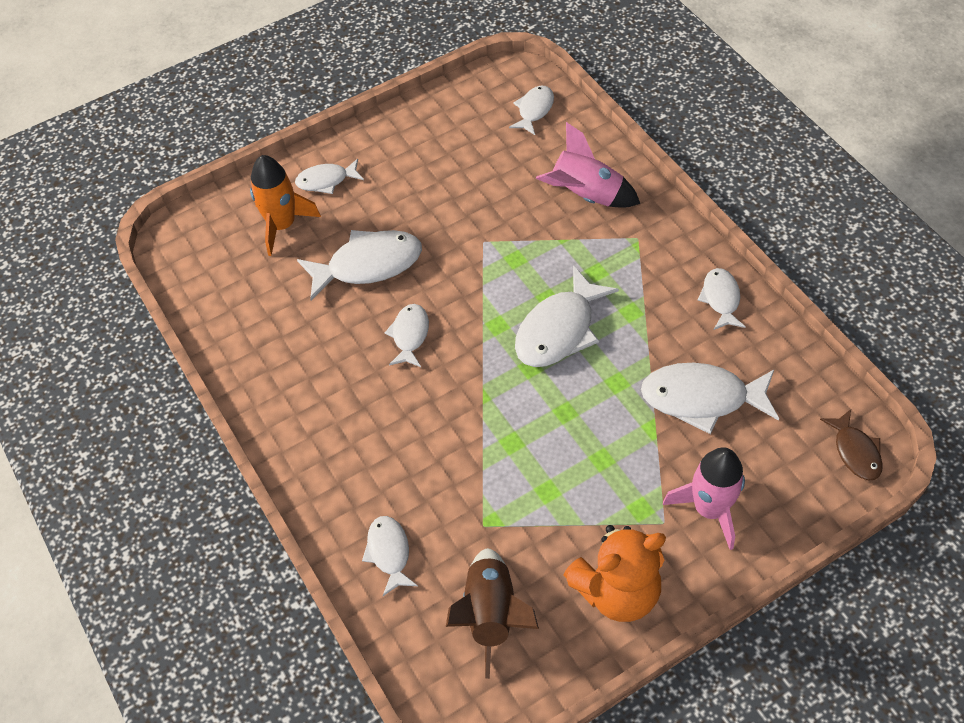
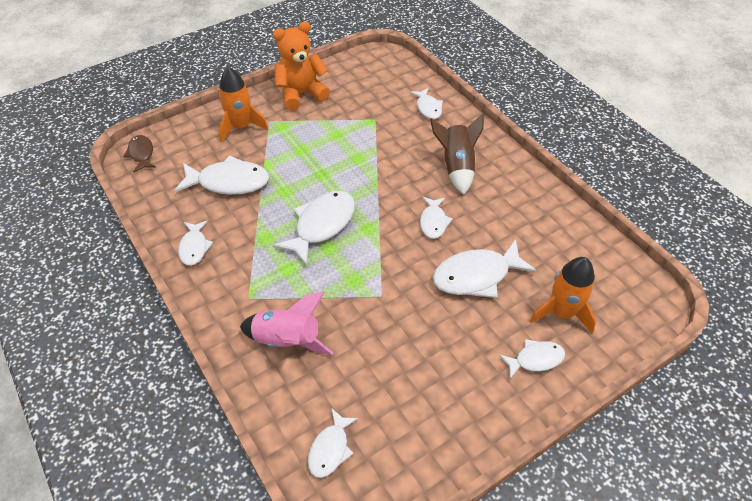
camera: 175 degrees right, 5 degrees down
(491, 614) = (369, 85): brown rocket -> brown rocket (456, 167)
(709, 509) = (241, 127): pink rocket -> orange rocket

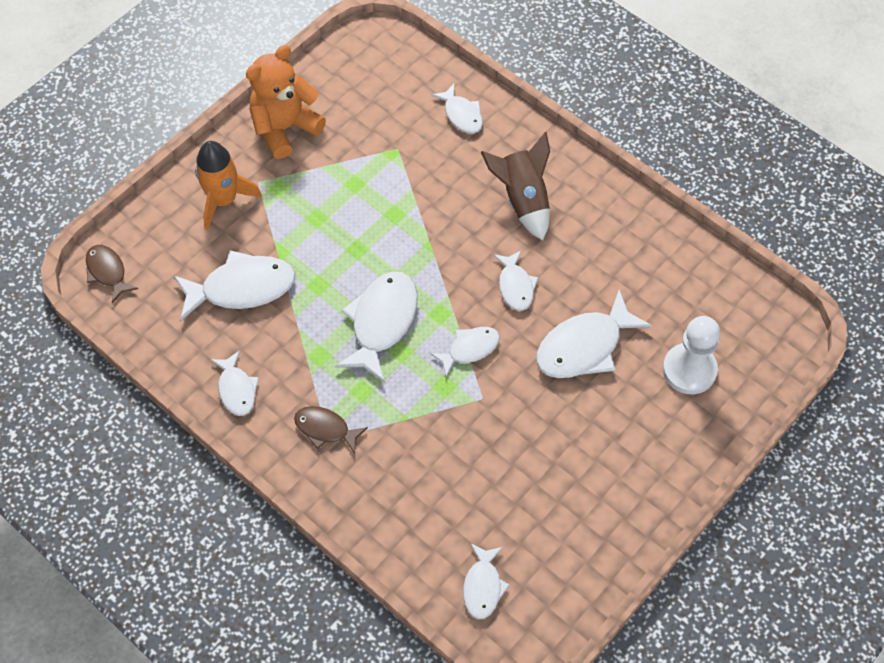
camera: 15 degrees left, 10 degrees up
(248, 290) = (325, 429): none -> brown fish
(287, 340) = (394, 479): pink rocket -> none
(535, 359) = (672, 433): white fish -> white fish (469, 349)
(561, 312) = (689, 370): orange rocket -> white pawn

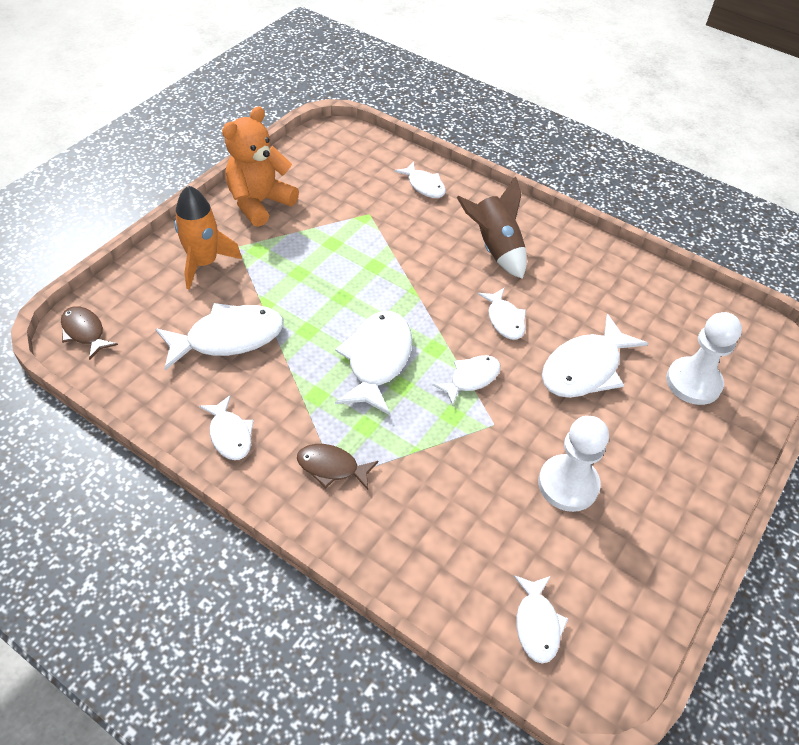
camera: 10 degrees left, 10 degrees down
(539, 464) = (568, 484): none -> white pawn

